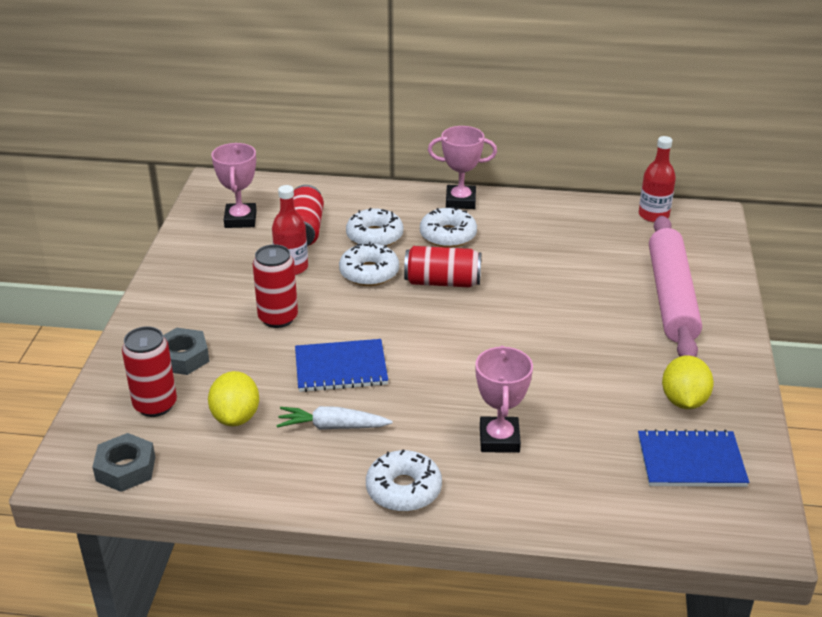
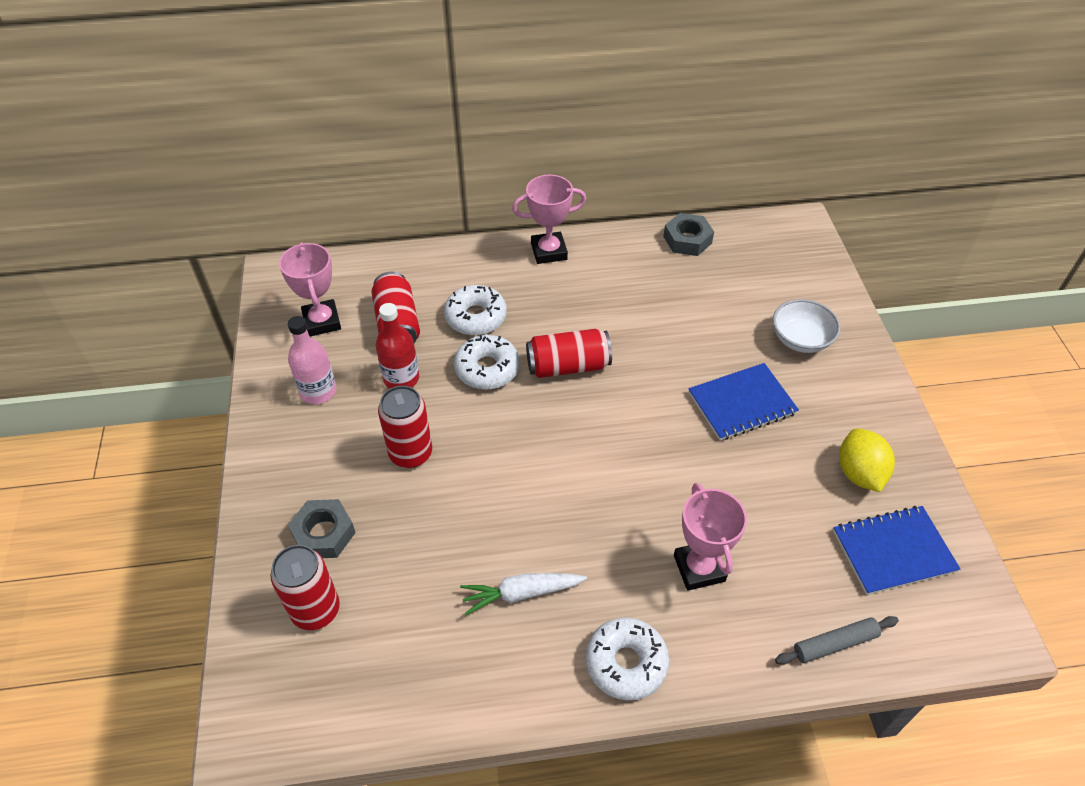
camera: 15 degrees left, 15 degrees up
(126, 469) = (313, 712): grey nut -> grey nut (687, 240)
(218, 265) = (318, 391): none -> pink bottle
(236, 417) = (412, 605): yellow lemon -> none
(341, 368) = (502, 509): blue notebook -> blue notebook (742, 403)
(448, 235) = (552, 301): white donut -> none
(602, 514) = (834, 644): none -> grey rolling pin
(653, 215) = (746, 235): red bottle -> none
(671, 297) = (800, 339): pink rolling pin -> white bowl

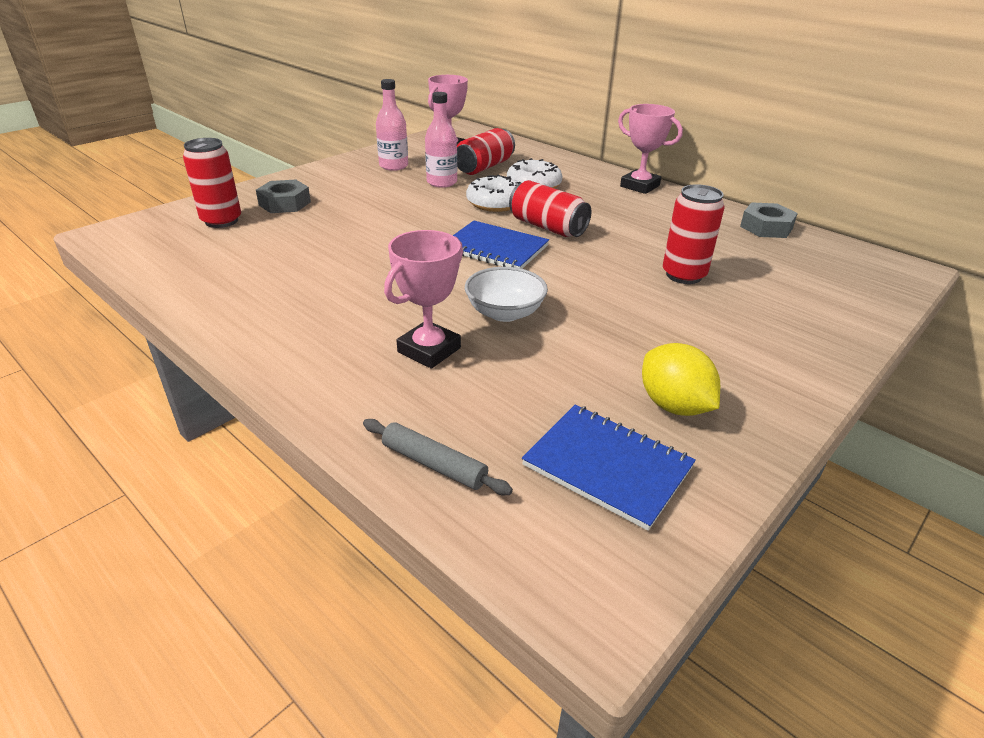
camera: 50 degrees right, 15 degrees down
(401, 378) = (442, 182): red bottle -> pink bottle
(410, 453) = (384, 205): red can -> red can (683, 275)
(521, 593) = (310, 281): white carrot -> none
(626, 663) = (289, 348): white donut -> none
(742, 403) = (642, 309): blue notebook -> blue notebook (495, 248)
(800, 339) = (773, 314): white bowl -> white bowl (505, 313)
(859, 473) = (673, 405): yellow lemon -> yellow lemon turned 75 degrees counterclockwise

